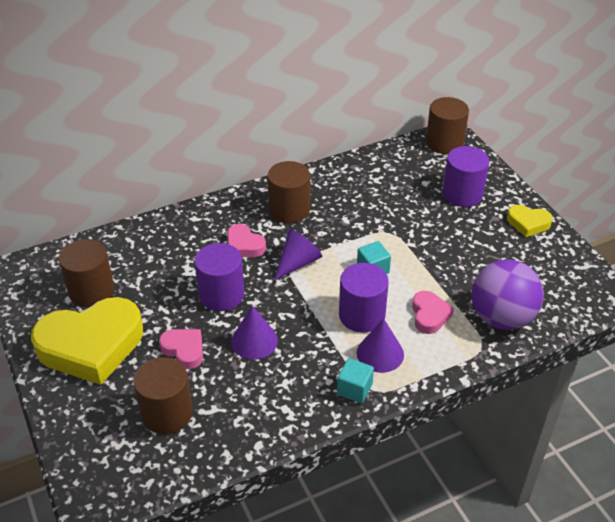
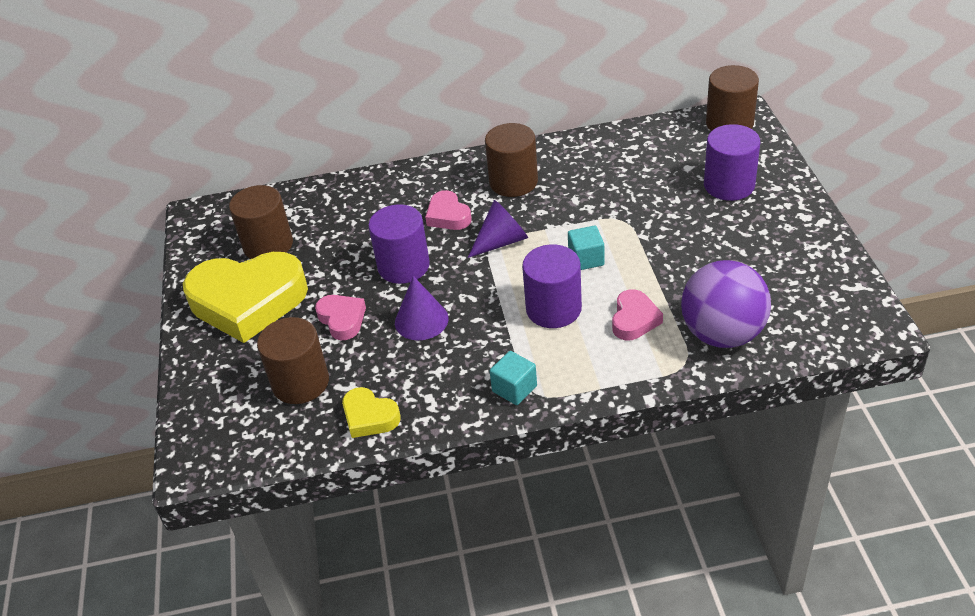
camera: 20 degrees right, 0 degrees up
(380, 353) = (559, 354): purple cone -> none
(528, 223) = (800, 228): yellow heart -> yellow heart (369, 417)

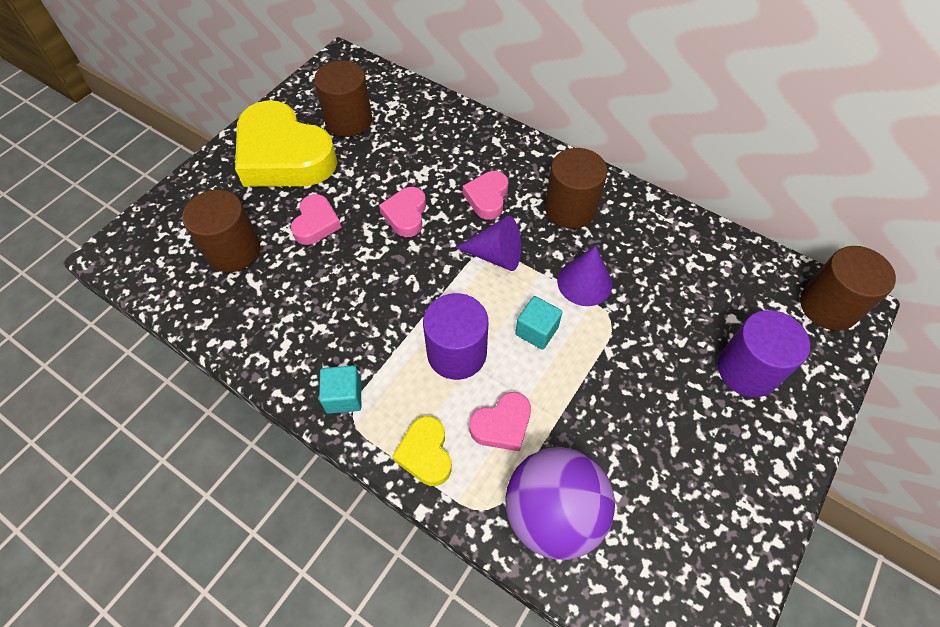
camera: 40 degrees right, 15 degrees up
(369, 417) = (234, 321): yellow heart -> yellow heart (425, 453)
(403, 266) = (406, 215): purple cylinder -> pink heart
(421, 320) = (360, 273): purple cone -> purple cone (584, 282)

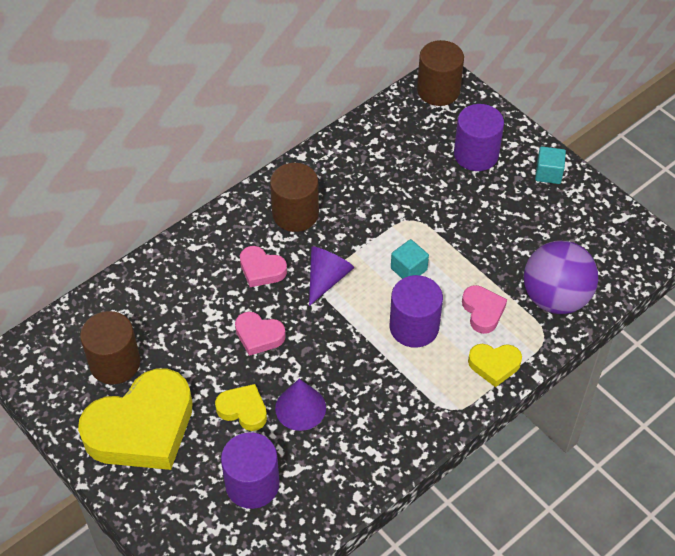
camera: 75 degrees left, 5 degrees down
(233, 250) = (252, 484): brown cylinder -> purple cylinder
(316, 223) = (243, 410): pink heart -> yellow heart
(344, 396) = (432, 412): turquoise cube -> turquoise cube (548, 173)
(584, 282) = (373, 226): purple cone -> purple cone (300, 408)

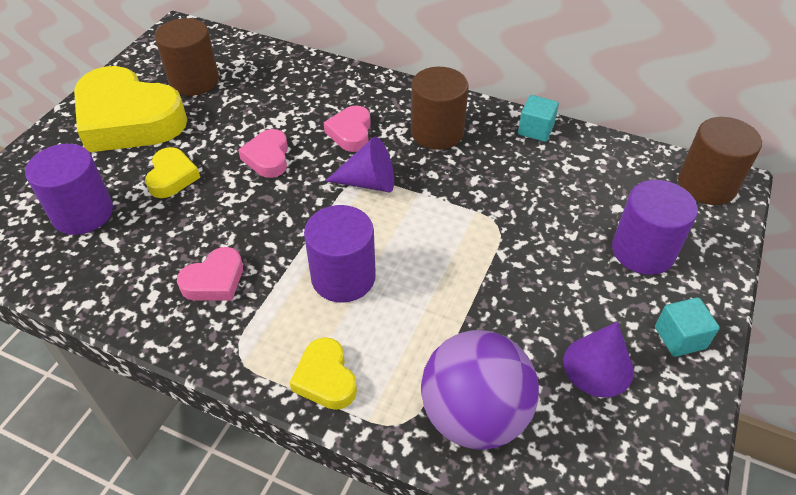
camera: 65 degrees right, 5 degrees down
(300, 408) = (190, 218): purple cone -> purple cone (598, 366)
(408, 269) = (423, 245): turquoise cube -> turquoise cube (535, 130)
(482, 311) = (404, 338): pink heart -> pink heart (214, 280)

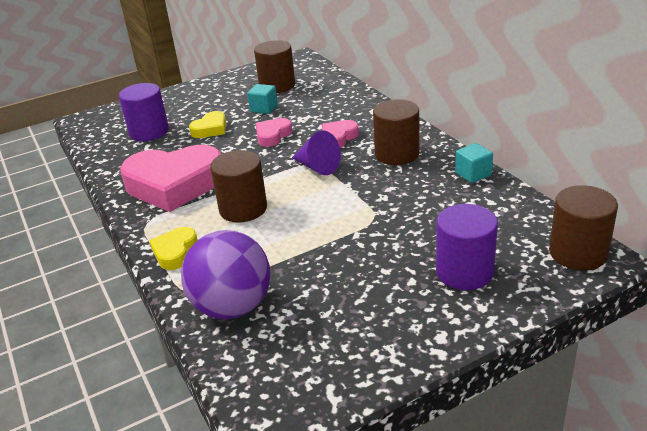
camera: 40 degrees right, 15 degrees down
(128, 120) = (220, 95): yellow heart -> none
(214, 280) = (174, 184): pink heart -> pink heart, size x2.15
(343, 277) = (243, 209): purple cylinder -> brown cylinder
(598, 366) = (343, 319): purple cone -> none
(680, 338) = (425, 332): turquoise cube -> turquoise cube (264, 108)

